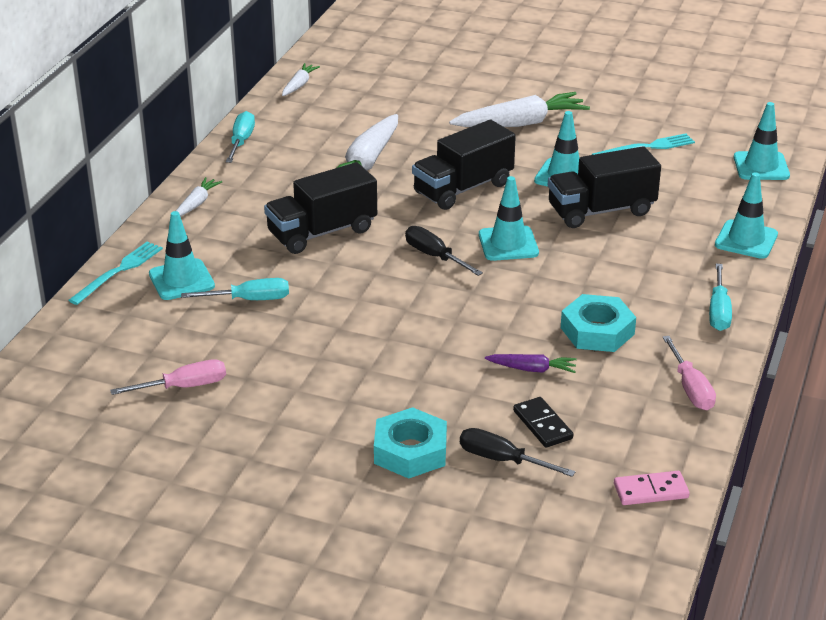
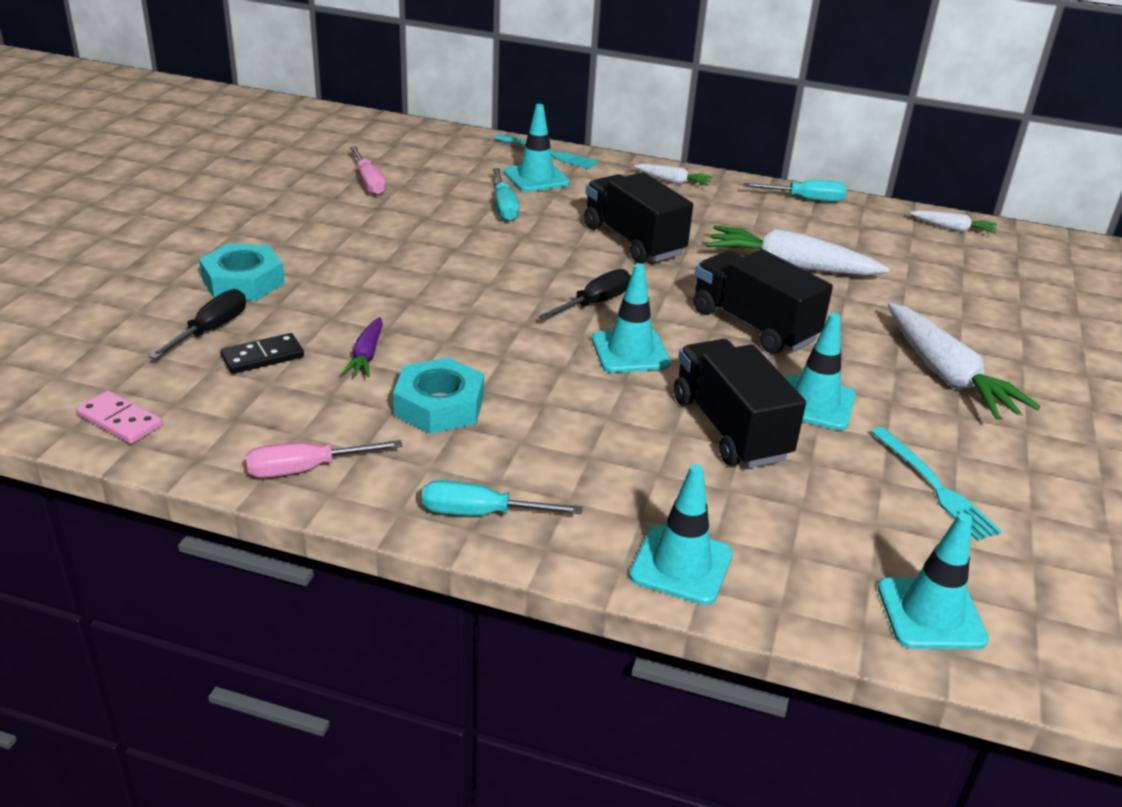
camera: 85 degrees right, 0 degrees up
(651, 491) = (120, 420): pink domino -> pink domino turned 45 degrees counterclockwise

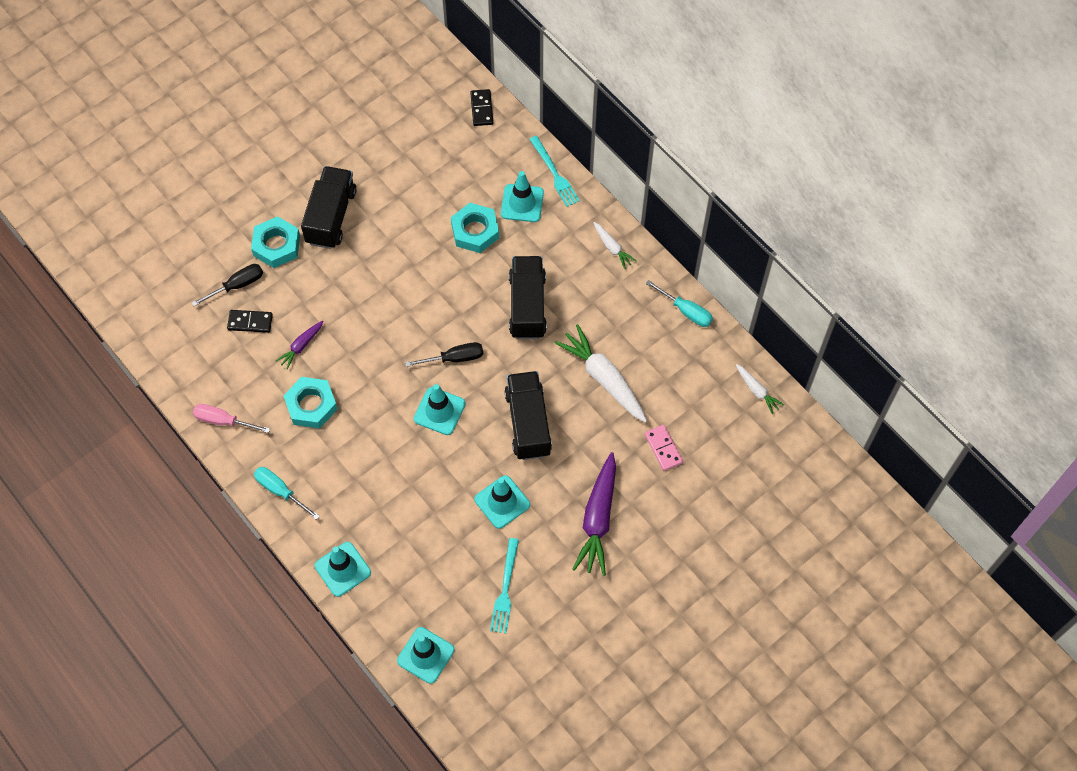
camera: 35 degrees right, 30 degrees up
(120, 420) = (161, 342): pink domino -> pink domino (663, 448)
(369, 183) = (410, 163): pink screwdriver -> none
(416, 134) = (481, 109): none -> black domino
(504, 207) = (475, 231): turquoise screwdriver -> turquoise nut
(730, 428) = (440, 497): black truck -> black truck (331, 216)
(947, 375) = (598, 519): white carrot -> purple carrot

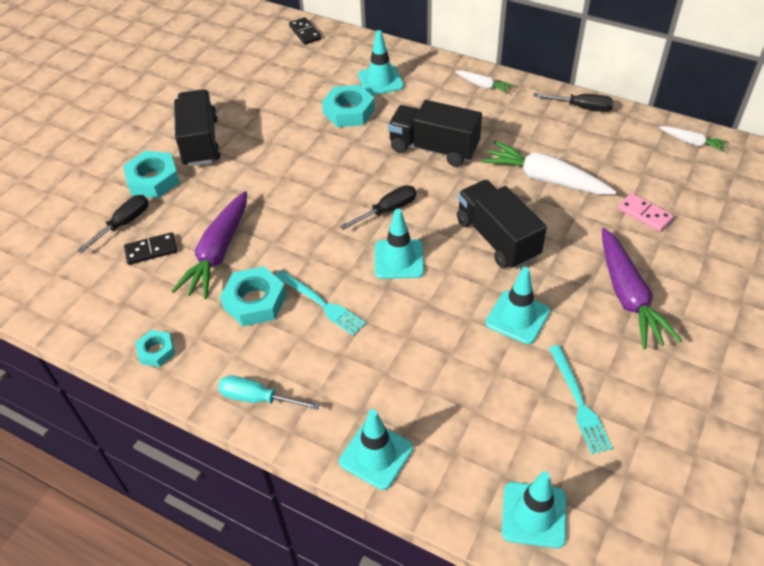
camera: 20 degrees left, 15 degrees down
(223, 421) = (156, 351): pink screwdriver -> turquoise nut
(301, 346) = (218, 253): purple carrot -> purple carrot, size x1.96
(527, 306) = (434, 148): black truck -> black truck turned 45 degrees counterclockwise
(554, 173) = (396, 54): turquoise fork -> turquoise fork (321, 303)
(686, 311) = (582, 108): turquoise screwdriver -> black screwdriver

